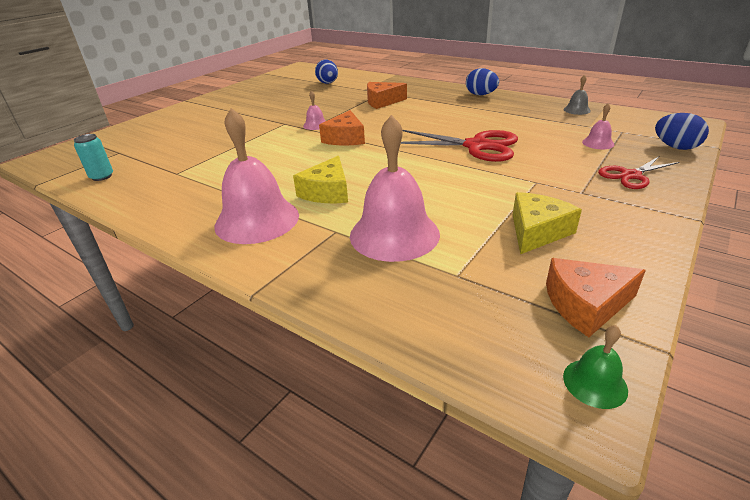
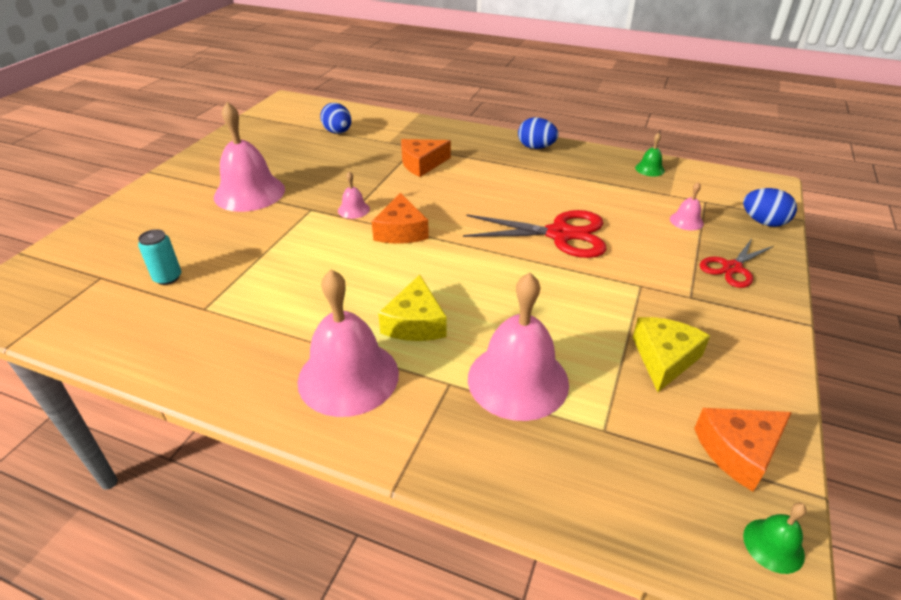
camera: 15 degrees left, 5 degrees up
(102, 176) = (99, 324): turquoise can -> turquoise can (167, 277)
(245, 113) = (249, 193): none -> pink bell
(577, 110) = (649, 169): grey bell -> green bell

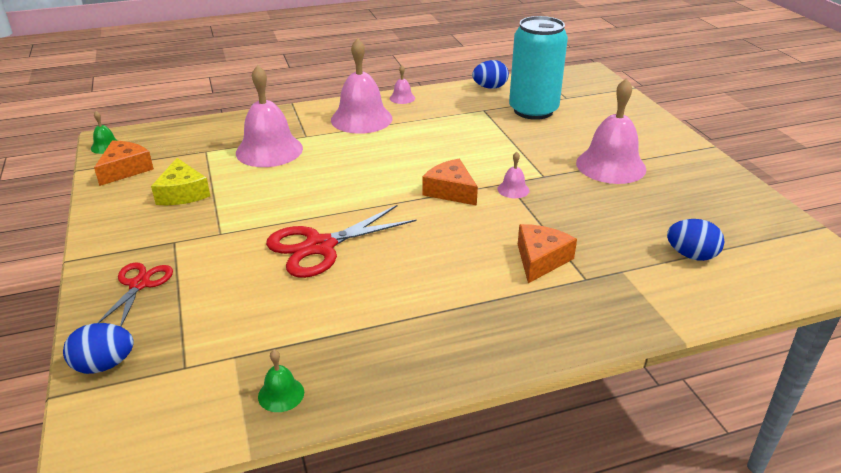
camera: 140 degrees right, 5 degrees down
(167, 277) = (533, 110): turquoise can -> turquoise can, size x2.45
(415, 323) = (358, 149): yellow cheese -> none
(536, 147) = (459, 355): blue egg -> blue egg (490, 87)
(686, 221) = (200, 322): pink bell -> pink bell (402, 98)

